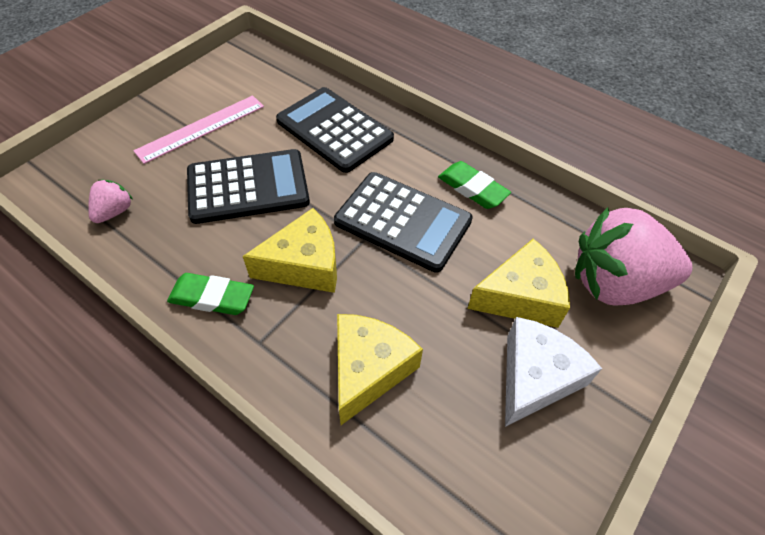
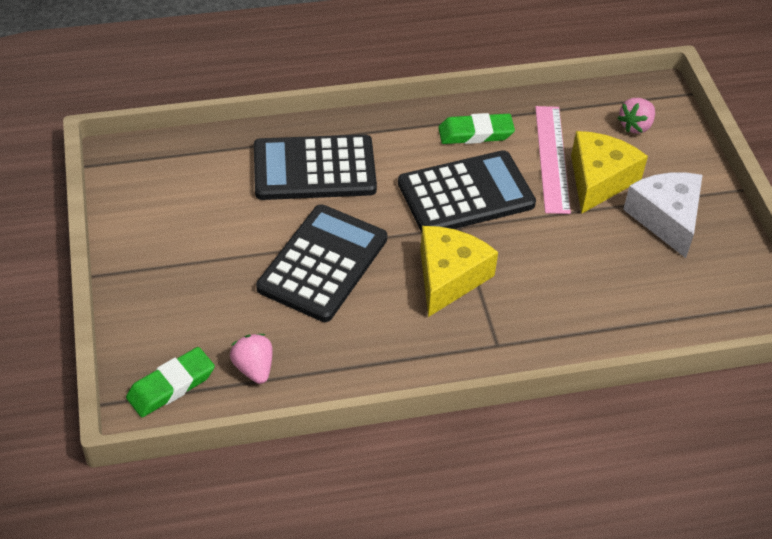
camera: 50 degrees left, 5 degrees down
(201, 128) = (205, 254): pink ruler -> pink ruler (552, 158)
(212, 297) = (425, 350): green eraser -> green eraser (171, 386)
(368, 370) = (580, 298): yellow cheese -> none
(615, 283) = (635, 126): pink strawberry -> pink strawberry, size x0.44

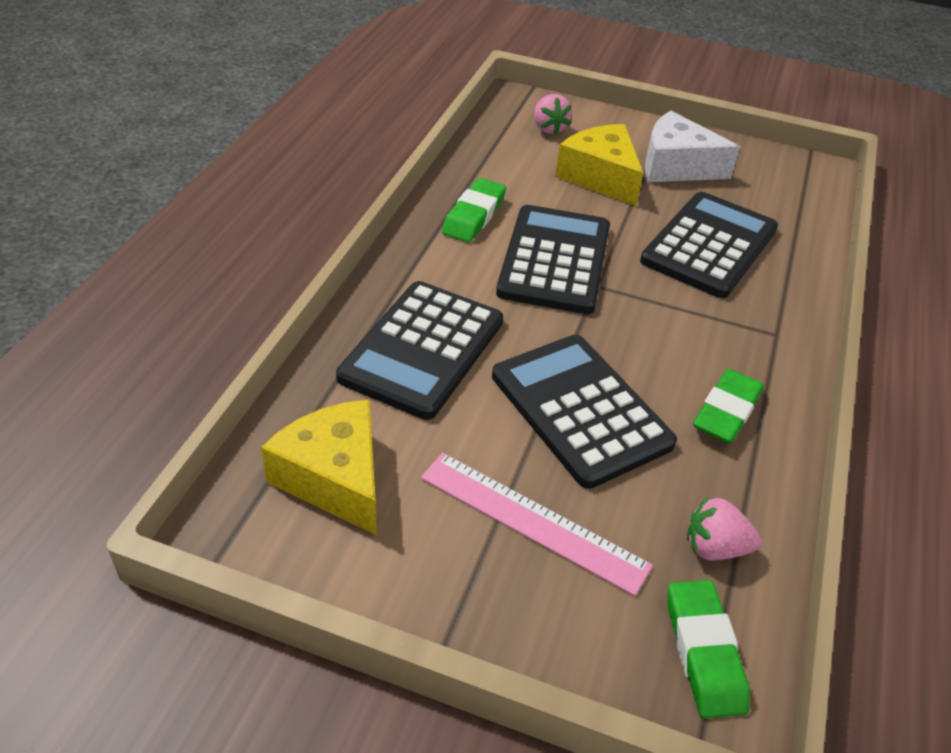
camera: 60 degrees left, 5 degrees down
(384, 339) = (726, 411): none -> green eraser
(449, 277) = (664, 324): yellow cheese -> yellow cheese (334, 478)
(552, 158) = (550, 188): pink ruler -> pink ruler (533, 521)
(572, 273) = (709, 245): none -> black calculator

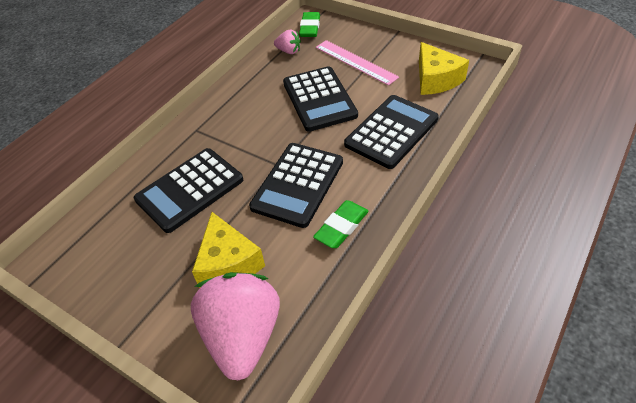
camera: 160 degrees left, 5 degrees up
(549, 128) = (243, 336): pink strawberry -> pink strawberry, size x2.27
(676, 166) = (158, 272): white cheese -> none
(726, 411) = (250, 95): green eraser -> none

